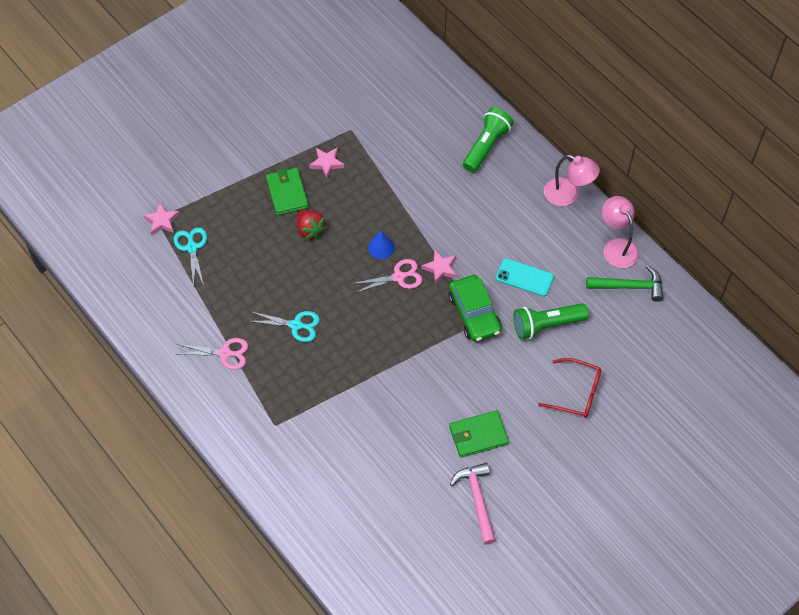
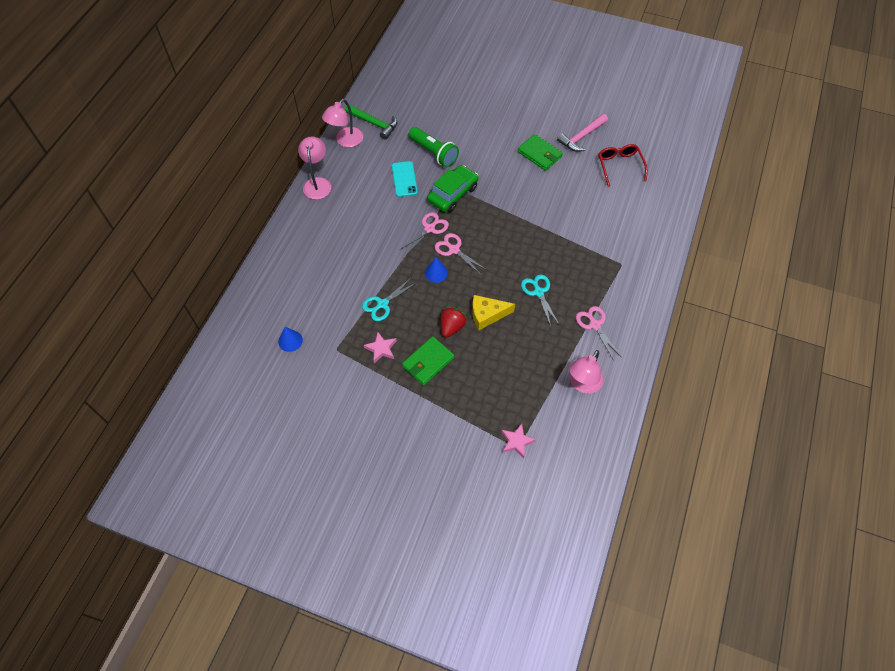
camera: 120 degrees left, 0 degrees up
(173, 304) = (582, 384): none -> pink lamp
(192, 248) = (525, 402): turquoise scissors -> turquoise scissors (382, 304)
(302, 266) = (487, 315): none -> yellow cheese
(384, 99) = (290, 341): none -> blue cone
(440, 268) = (429, 229): pink star -> pink scissors
(486, 146) = (300, 249): green flashlight -> none
(576, 393) = (472, 120): red glasses -> red glasses (619, 166)
(629, 286) = (374, 123): green hammer -> green hammer turned 150 degrees clockwise

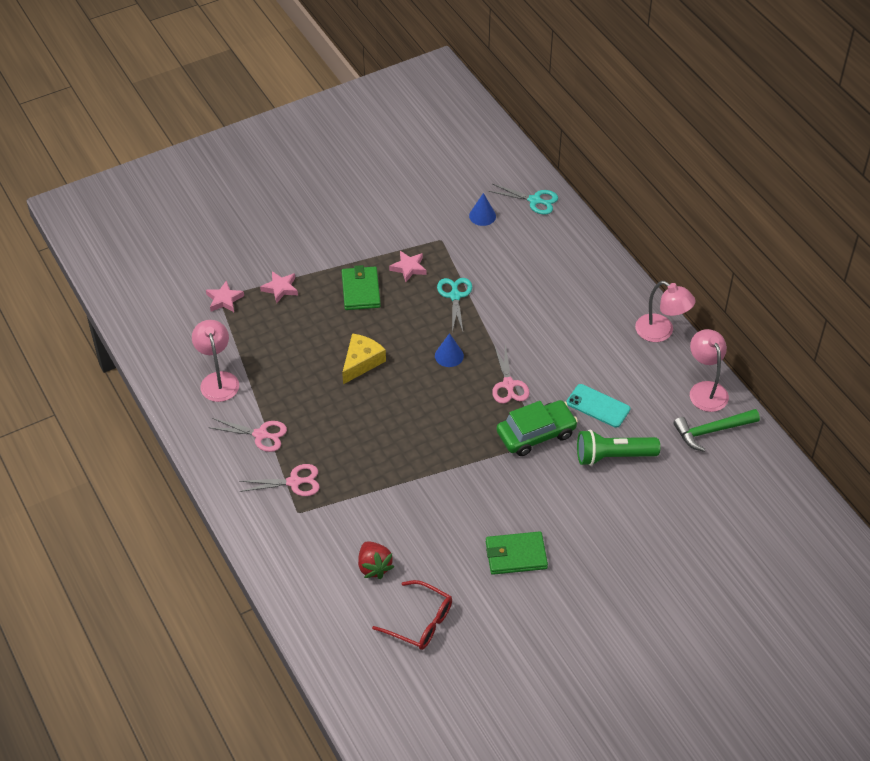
camera: 130 degrees right, 10 degrees down
(452, 327) = (377, 329): red strawberry -> red strawberry (374, 567)
(453, 194) = (536, 434): green car -> green car turned 105 degrees counterclockwise
(454, 250) = (461, 387): pink scissors -> pink scissors (294, 482)
(472, 414) = (280, 288): none -> pink star
(538, 292) = (342, 418): turquoise scissors -> turquoise scissors (534, 200)
(581, 137) = (501, 620): pink hammer -> none

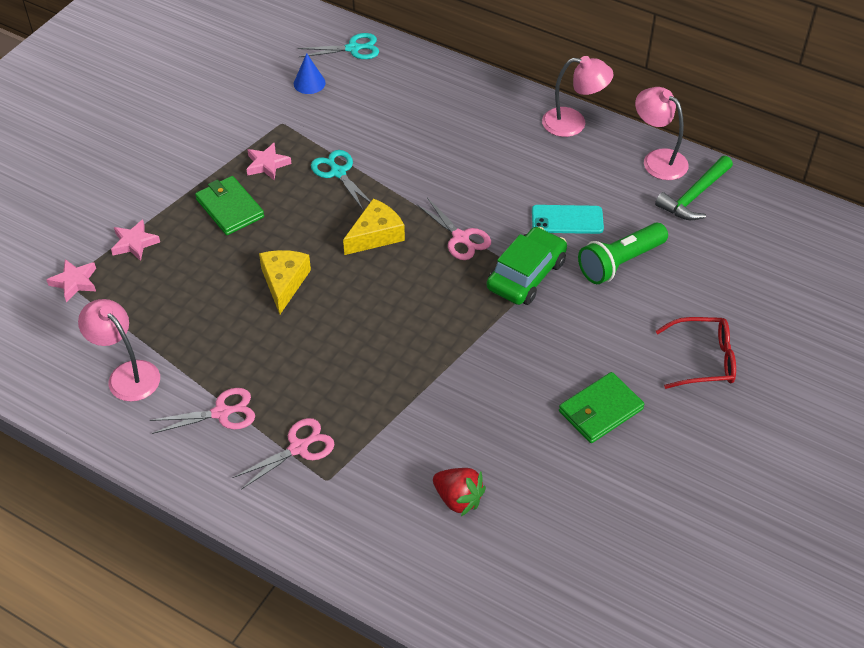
camera: 30 degrees left, 0 degrees up
(420, 622) = (554, 535): red glasses -> red glasses (703, 360)
(449, 355) = (376, 235): blue cone -> yellow cheese

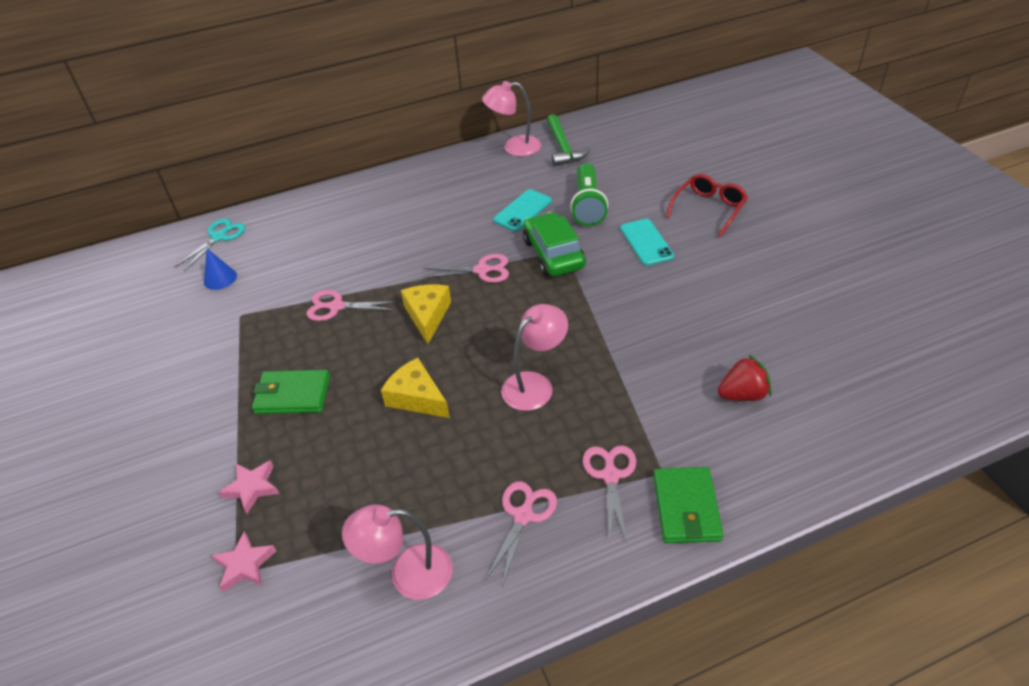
camera: 50 degrees left, 5 degrees down
(267, 164) = (274, 346): pink star -> none
(338, 172) = (336, 306): turquoise scissors -> pink scissors
(573, 123) = (437, 167): pink lamp -> pink lamp (535, 384)
(600, 410) = (714, 276): green wallet -> green wallet (686, 508)
(604, 335) = (646, 242): none -> turquoise phone

